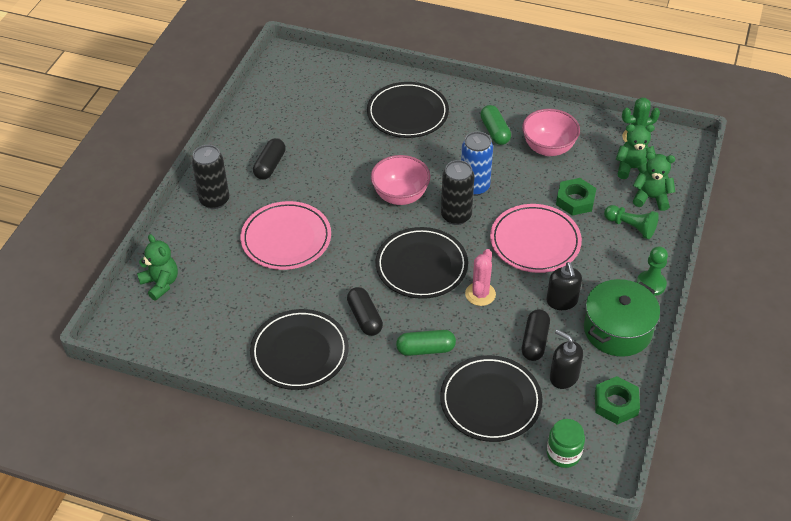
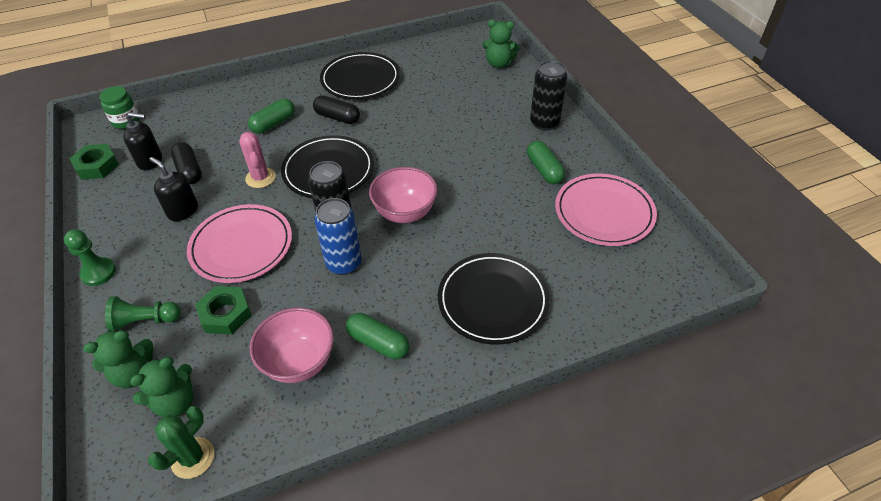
camera: 140 degrees right, 0 degrees up
(270, 165) = (544, 170): black capsule -> green capsule
(286, 239) = (455, 130): pink plate -> pink plate (604, 213)
(490, 401) = (200, 121): black plate -> none
(617, 330) = (117, 216): green pot -> none

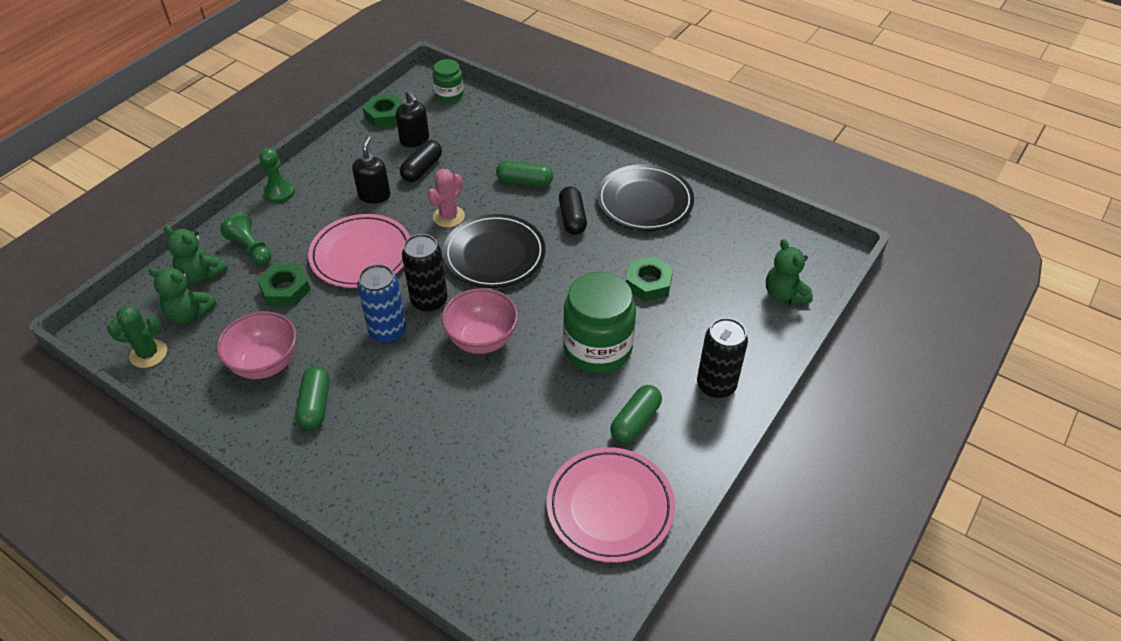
camera: 55 degrees right, 0 degrees up
(434, 111) = (648, 283): none -> green nut
(468, 159) = (597, 348): none -> green jar
(493, 301) = (416, 465): black plate -> none

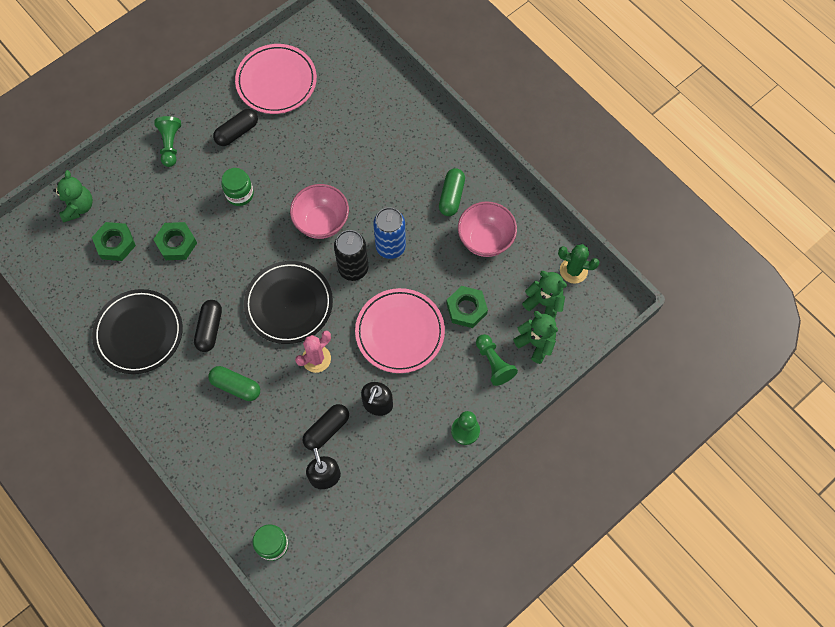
camera: 165 degrees left, 20 degrees up
(385, 115) = (347, 525): green nut -> green nut (115, 243)
(597, 348) = (240, 194): green jar -> green jar, size x0.54
(635, 421) = (237, 132): green capsule -> black capsule
(716, 385) = (170, 145): black can -> green pawn

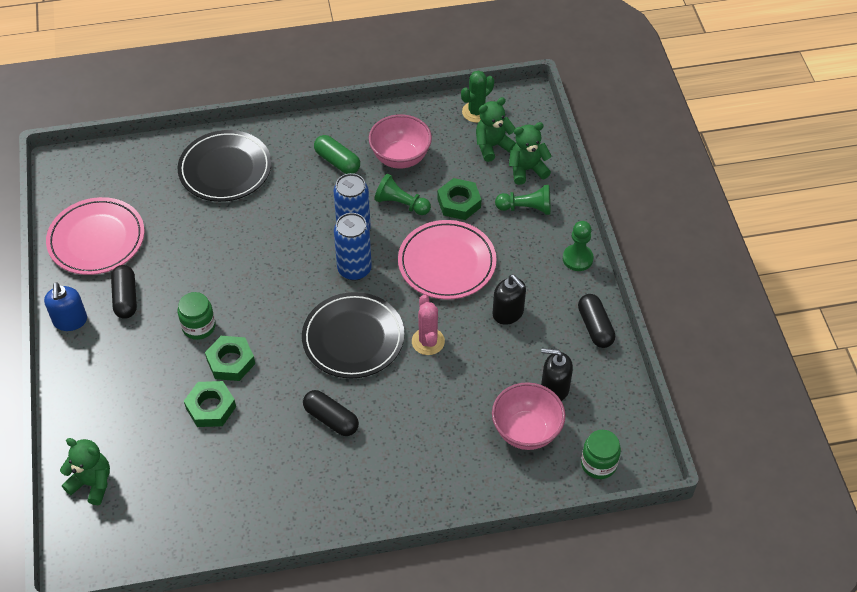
camera: 60 degrees left, 15 degrees down
(115, 243) = (166, 465): green nut -> green nut (231, 362)
(139, 333) = (289, 487): black plate -> black plate (225, 169)
(170, 145) = (90, 363): green pawn -> green pawn (401, 204)
(198, 110) = (70, 321): none -> blue soap dispenser
(236, 386) = (411, 423): green capsule -> none
(322, 222) = (285, 272): pink bowl -> pink bowl (526, 431)
(326, 429) = (507, 366): black capsule -> black capsule (595, 327)
(353, 268) = (354, 269): black can -> blue can

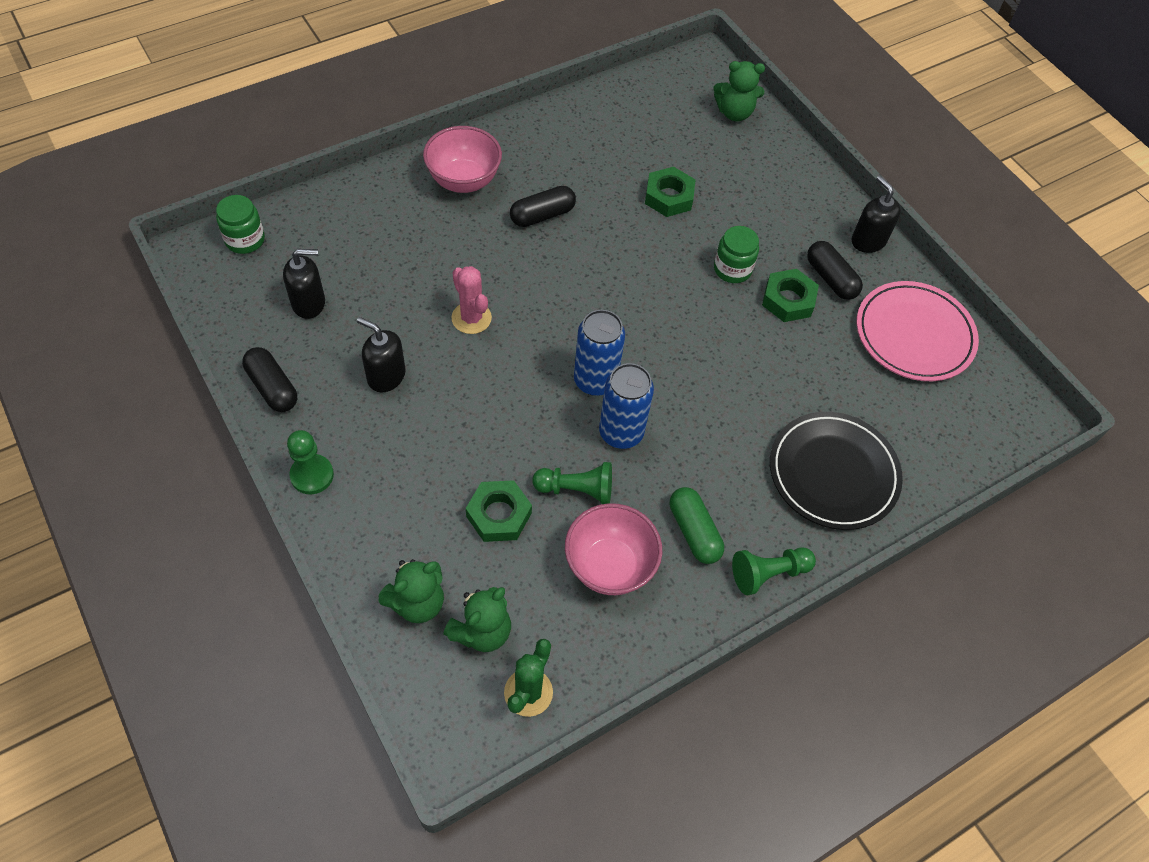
camera: 155 degrees right, 5 degrees up
(70, 321) = (868, 241): blue soap dispenser -> black soap dispenser
(231, 362) = (676, 243): green nut -> green nut (788, 300)
(331, 419) = (542, 215): black capsule -> black capsule turned 45 degrees counterclockwise
(337, 161) = (694, 531): green capsule -> green capsule turned 45 degrees clockwise
(353, 338) = (558, 300): black plate -> none
(447, 263) = (484, 421): pink plate -> none
(526, 208) = (402, 534): green pawn -> green pawn (768, 573)
(526, 431) = (331, 252): pink bowl -> pink bowl (464, 181)

